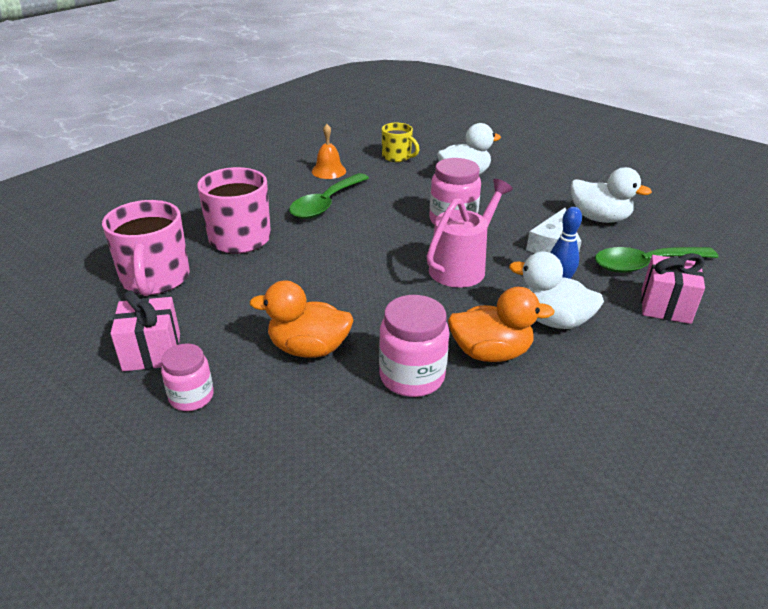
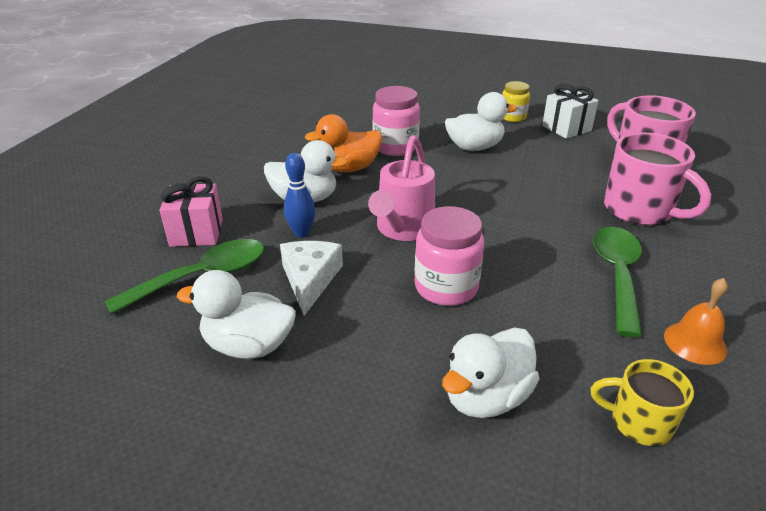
camera: 160 degrees right, 0 degrees up
(152, 352) = (566, 128): pink gift -> white gift
(191, 397) = (512, 117): pink jar -> yellow jar
(308, 348) = (474, 147): orange duck -> white duck

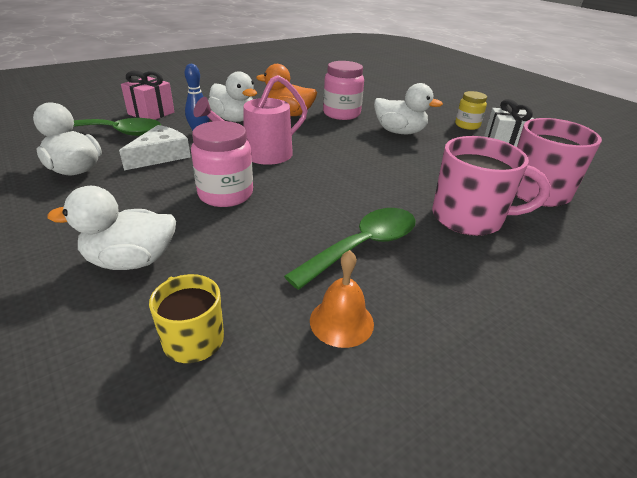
camera: 35 degrees right, 0 degrees up
(639, 210) = (469, 218): pink mug -> pink mug turned 75 degrees counterclockwise

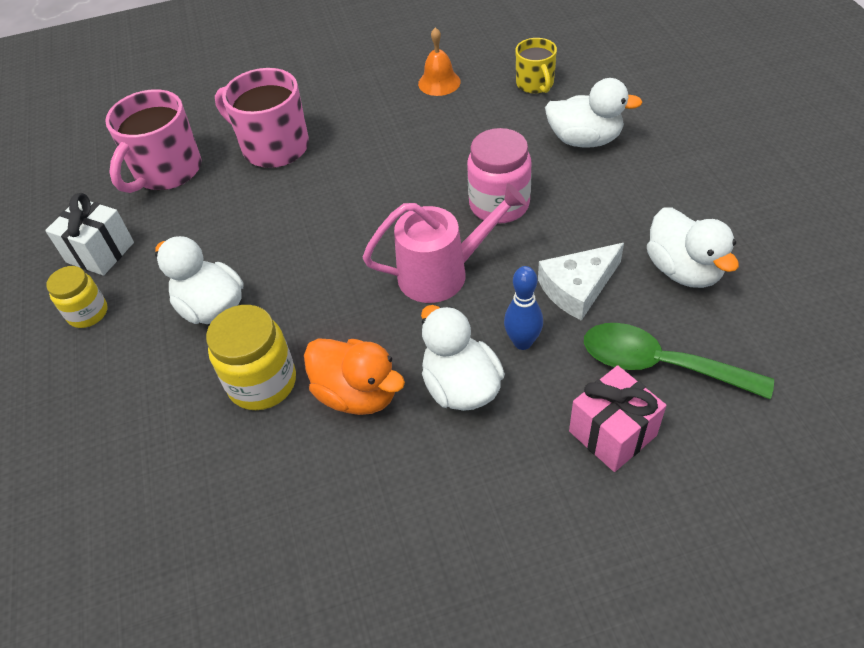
camera: 155 degrees left, 15 degrees up
(341, 114) = (262, 383): pink jar -> yellow jar
(363, 246) = (392, 130): green spoon -> none

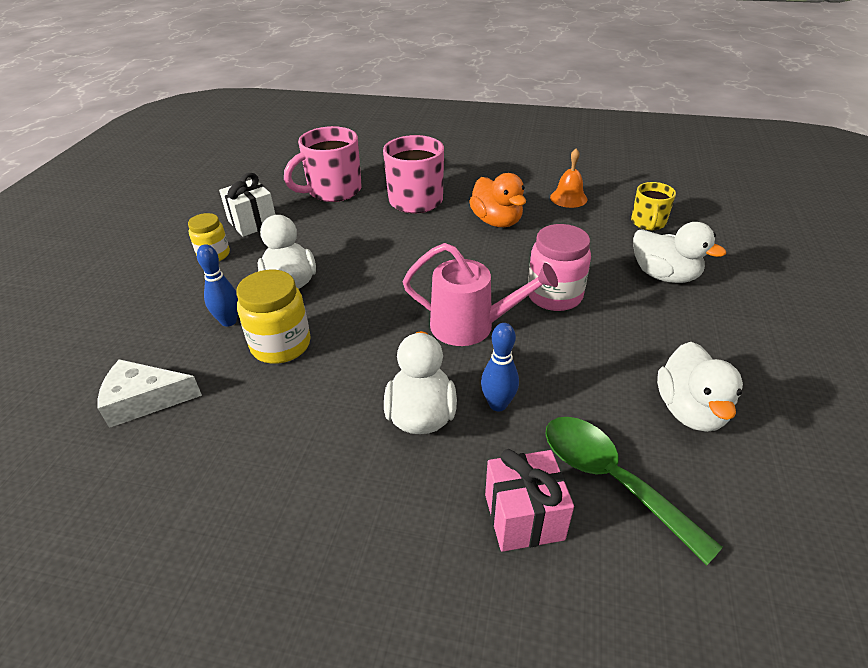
camera: 25 degrees right, 10 degrees down
(179, 384) = (229, 321): none -> blue bowling pin
(357, 394) = (339, 383): orange duck -> orange duck (497, 221)
(578, 288) = (577, 383): white cheese -> white cheese (144, 400)

